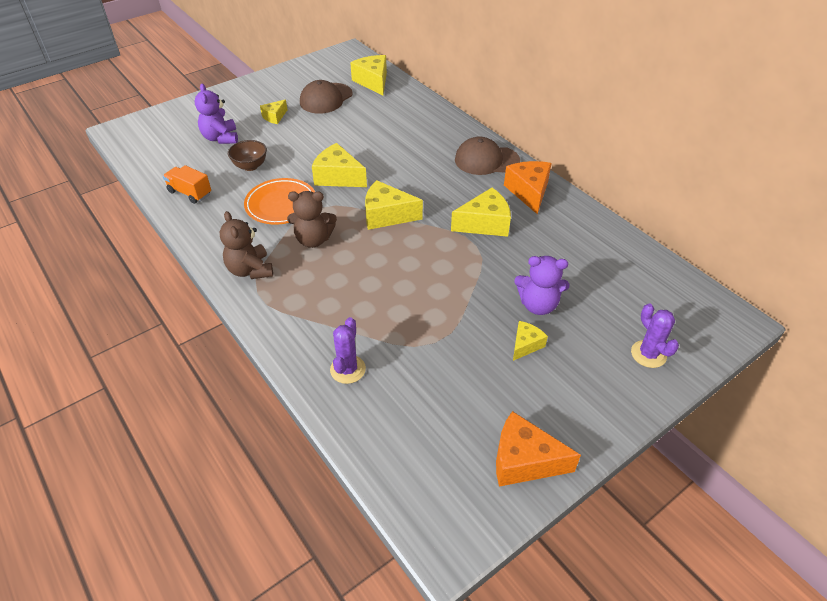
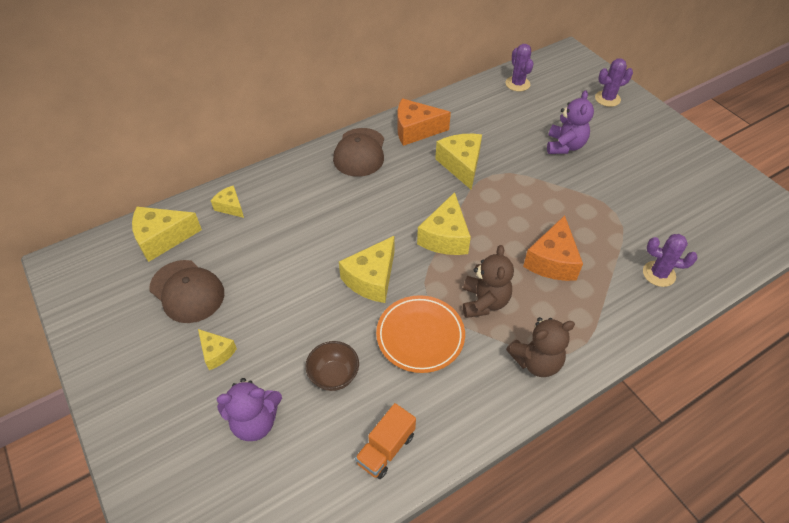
camera: 85 degrees left, 5 degrees up
(524, 461) = (718, 174): orange cheese -> orange cheese (552, 261)
(525, 345) = (609, 159): yellow cheese -> yellow cheese (230, 207)
(642, 268) = (517, 84): none -> purple cactus

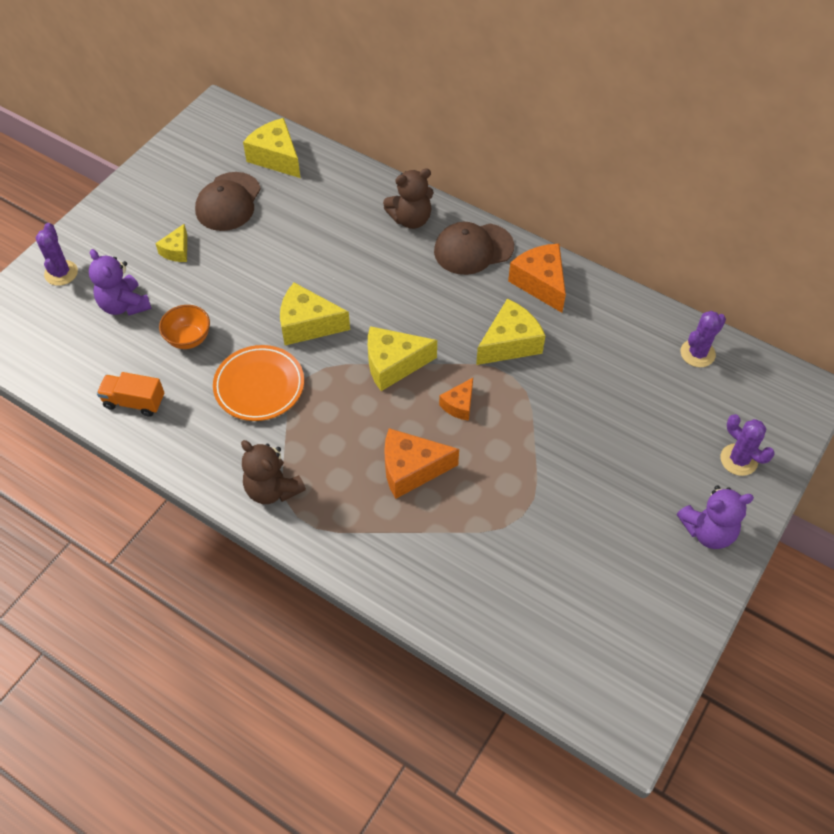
camera: 65 degrees right, 5 degrees up
(230, 207) = (338, 184): yellow cheese -> none
(334, 376) = (189, 339): brown bowl -> orange bowl
(484, 302) = (325, 424): brown teddy bear -> brown teddy bear (411, 219)
(504, 212) = (459, 405): none -> orange cheese
(564, 146) = (609, 435): purple teddy bear -> purple teddy bear (708, 531)
(658, 274) = (447, 579): purple cactus -> purple cactus (61, 273)

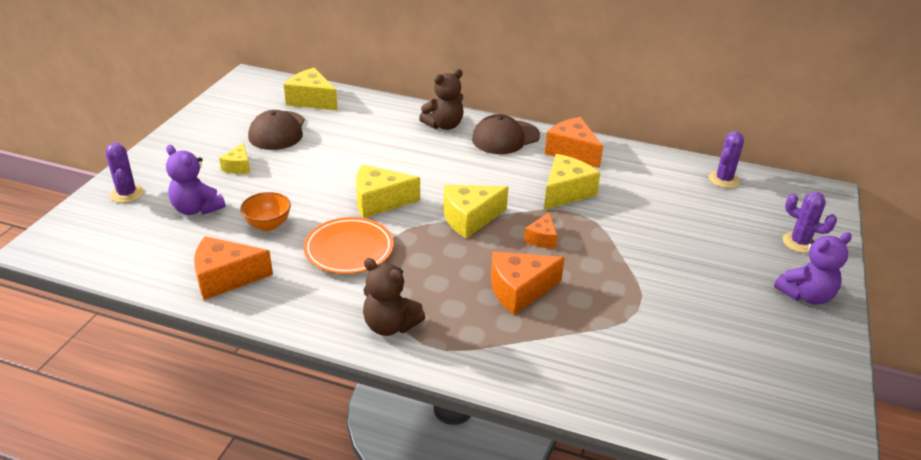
camera: 15 degrees left, 20 degrees down
(134, 402) = (226, 278): orange truck -> orange cheese

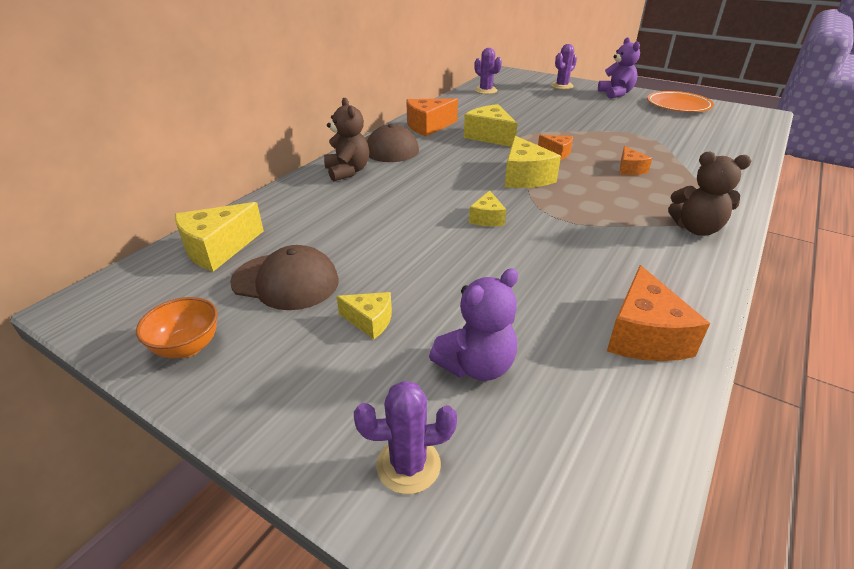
camera: 75 degrees left, 0 degrees up
(268, 225) = (525, 297): orange bowl -> orange bowl (188, 347)
(349, 250) = (577, 242): orange plate -> orange plate (678, 106)
(379, 201) = (487, 218): yellow cheese -> yellow cheese, size x0.57
(390, 325) = (696, 229): brown teddy bear -> brown teddy bear turned 60 degrees clockwise
(519, 290) = (630, 169): orange cheese -> orange cheese, size x0.57

